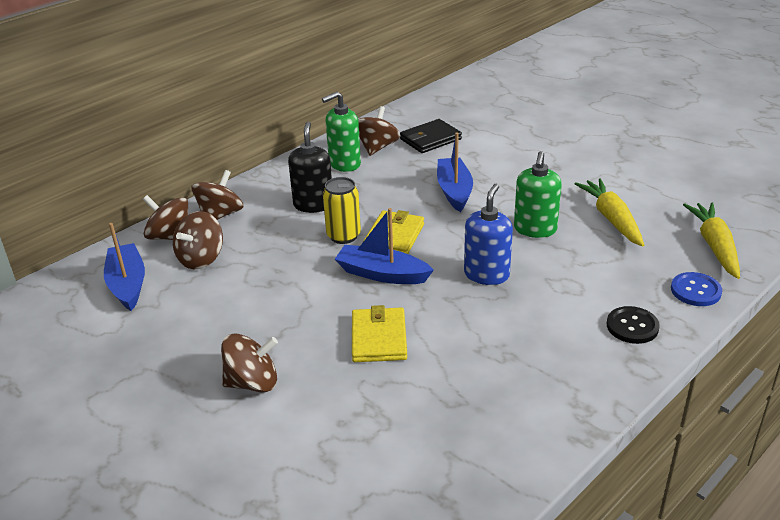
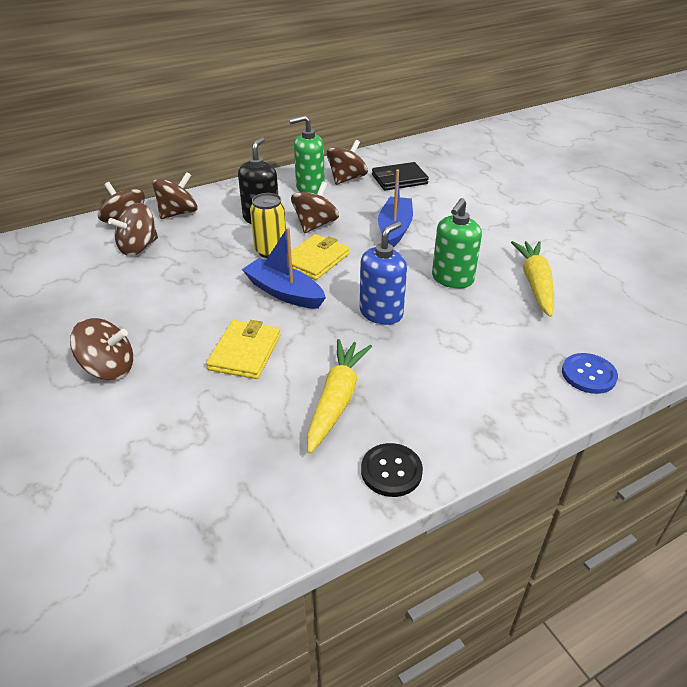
camera: 15 degrees right, 5 degrees up
(127, 284) = (66, 257): blue boat -> none
(373, 201) = (315, 225): none -> brown spinning top
(632, 326) = (501, 397): black button -> black button (391, 471)
(714, 246) = (632, 332): yellow carrot -> yellow carrot (336, 400)

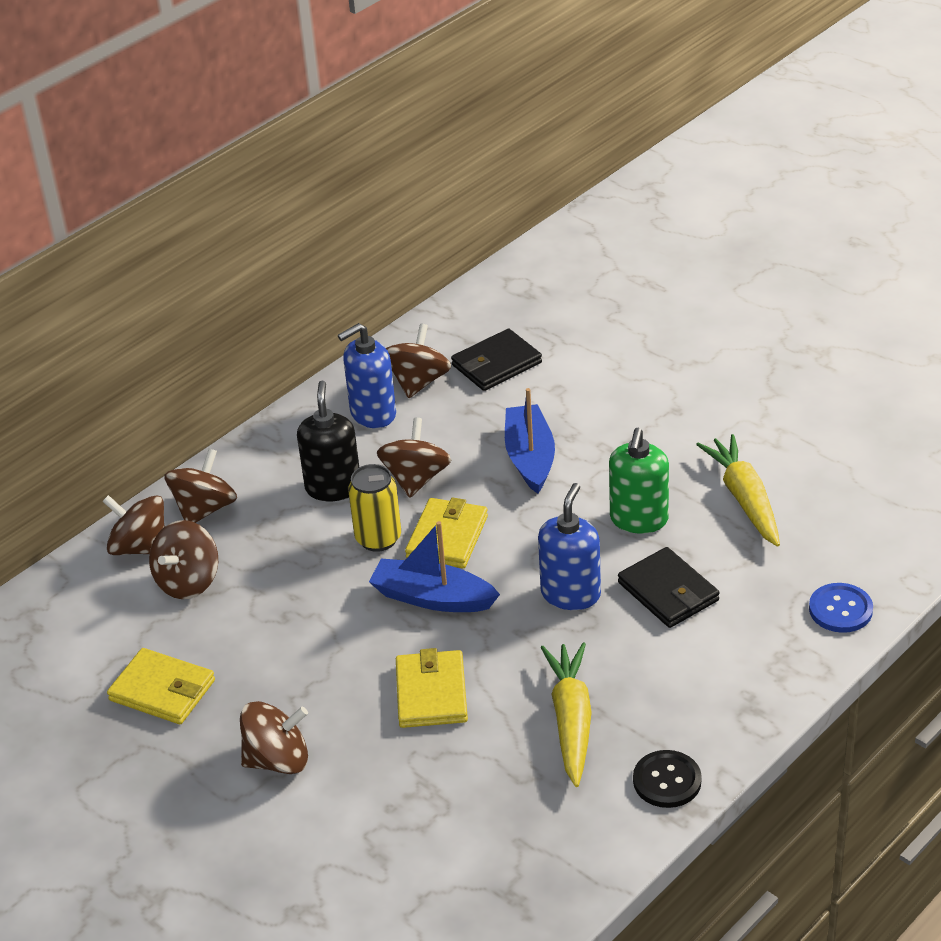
camera: 15 degrees left, 0 degrees up
(72, 304) = (162, 690): none -> yellow wallet
(310, 188) = (372, 414): green soap dispenser -> blue soap dispenser
(454, 329) = (668, 591): none -> black wallet

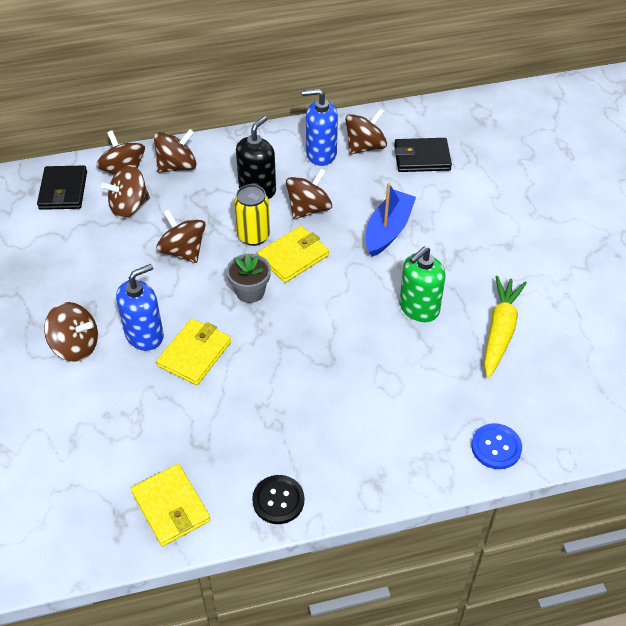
camera: 30 degrees right, 10 degrees up
(162, 690) = (57, 266): yellow wallet -> yellow wallet (171, 507)
(308, 596) = (183, 251): none -> brown spinning top
(432, 598) = (250, 291): blue boat -> grey flower pot
(571, 594) = (332, 335): blue soap dispenser -> blue soap dispenser (144, 335)
(571, 720) = (258, 422): yellow carrot -> none
(668, 591) = (394, 368): black wallet -> black wallet (63, 190)

